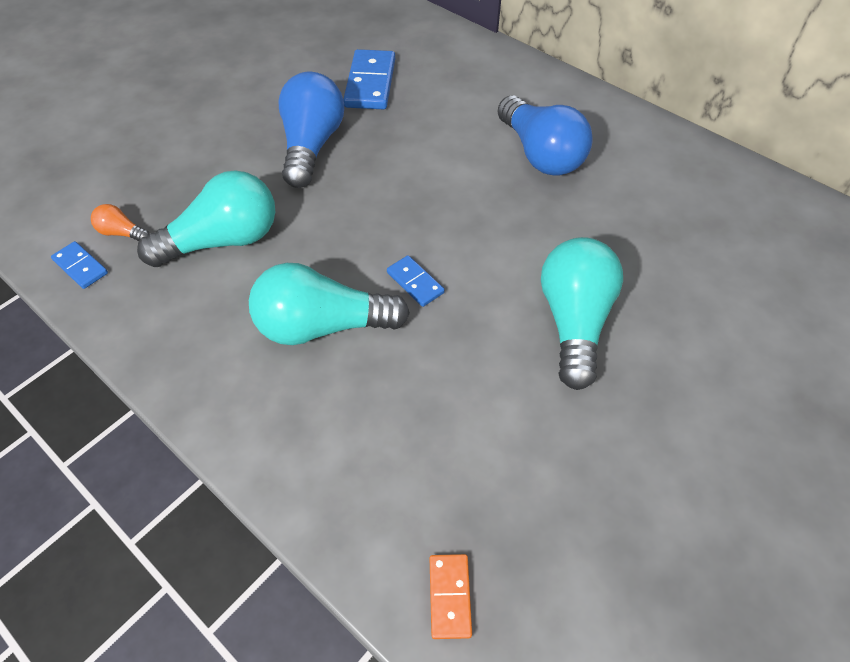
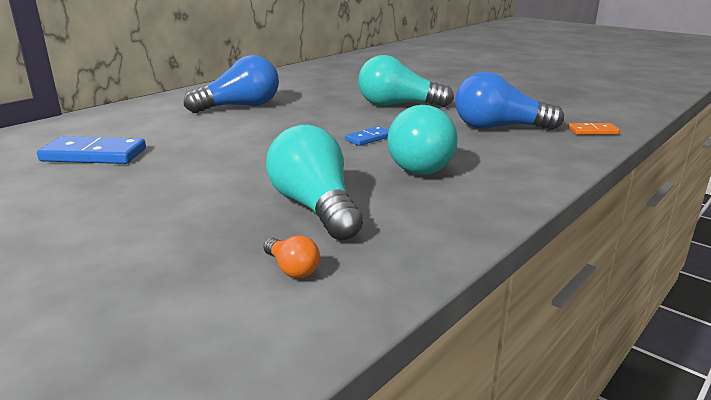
camera: 90 degrees left, 30 degrees down
(80, 267) = (351, 291): blue domino -> none
(122, 233) = (292, 269): orange light bulb -> orange light bulb turned 60 degrees counterclockwise
(312, 145) = (181, 176): blue light bulb -> blue light bulb (498, 128)

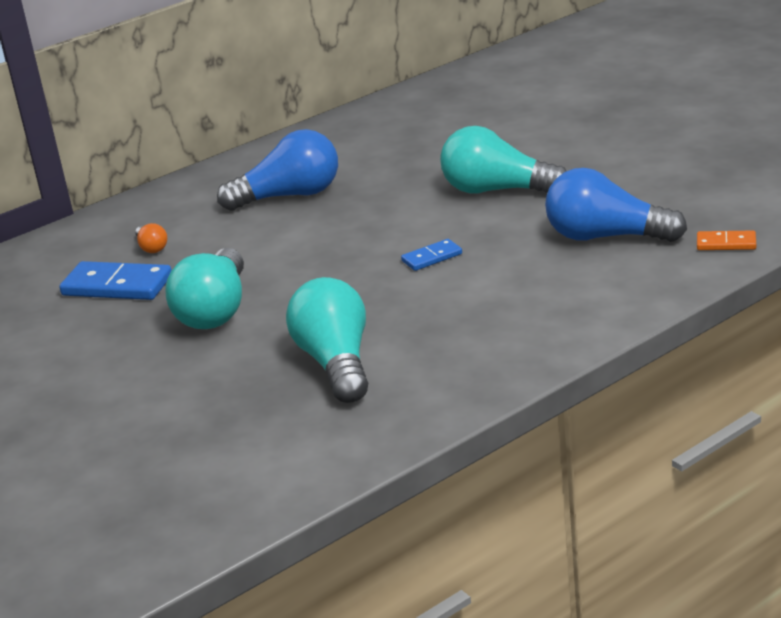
camera: 15 degrees right, 5 degrees up
(292, 269) = (296, 431): orange light bulb -> orange light bulb (152, 247)
(417, 164) = (469, 301): turquoise light bulb -> turquoise light bulb (215, 311)

